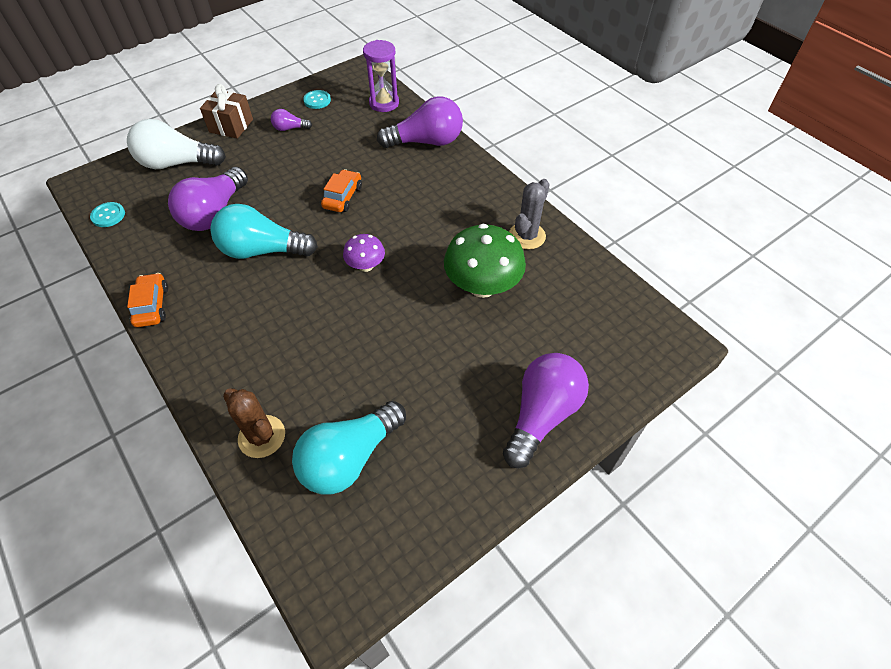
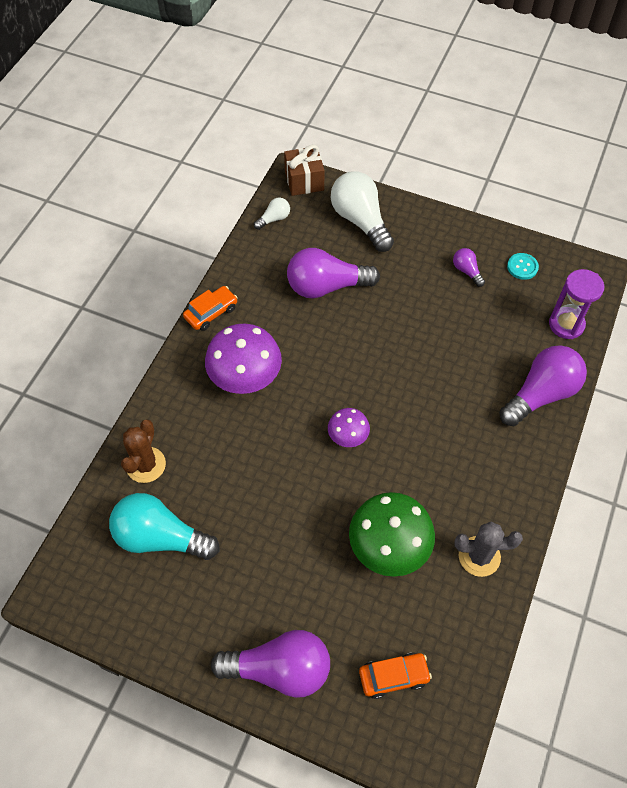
camera: 60 degrees right, 5 degrees up
(108, 215) = (274, 219): turquoise button -> white light bulb
(231, 126) = (434, 225): brown gift -> brown gift (304, 181)
(245, 311) = (245, 378): none -> purple mushroom
(262, 250) = (312, 348): turquoise light bulb -> none
(343, 197) = (413, 369): orange car -> orange car (393, 676)
(426, 142) = (540, 394): purple light bulb -> purple light bulb turned 90 degrees counterclockwise

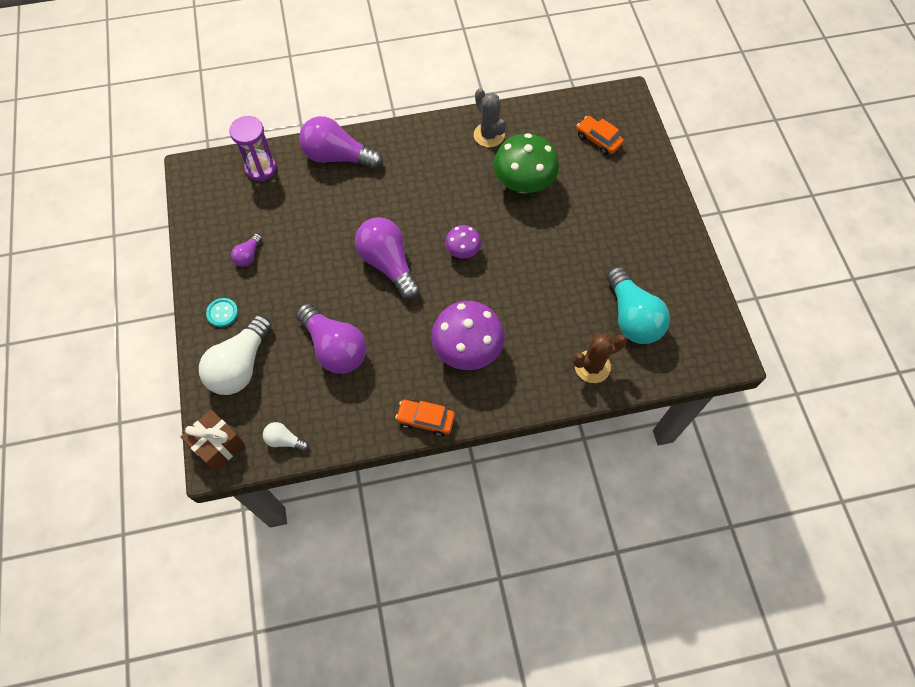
camera: 125 degrees left, 5 degrees up
(279, 669) = (646, 196): purple light bulb -> purple light bulb (388, 264)
(522, 267) = (218, 220): turquoise button -> turquoise button (222, 313)

